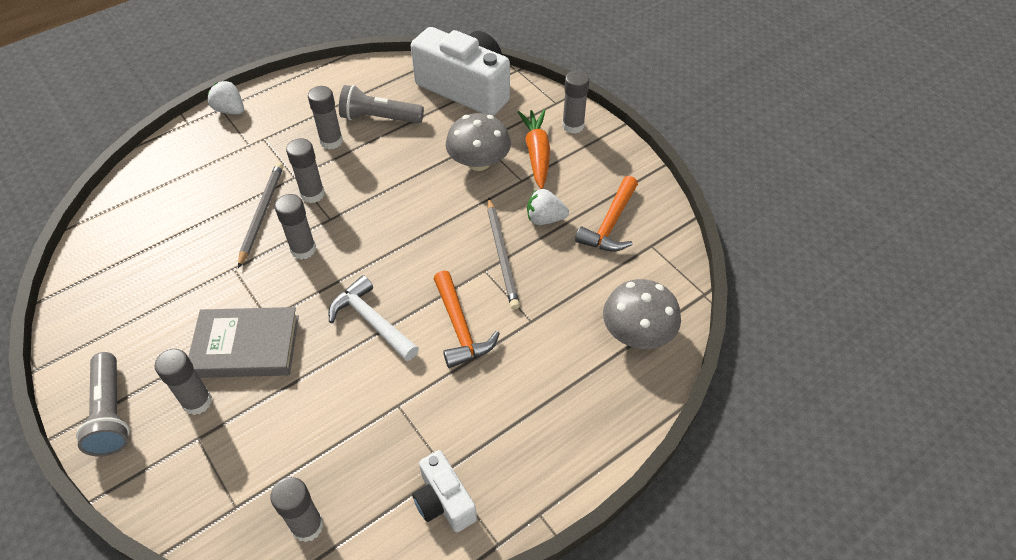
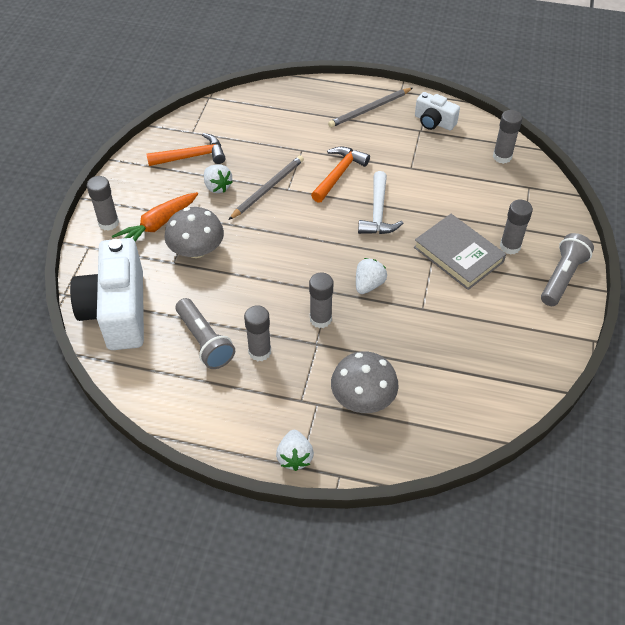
camera: 130 degrees left, 0 degrees up
(262, 214) = (367, 333): grey pencil -> grey pencil (369, 109)
(303, 249) = (368, 284): grey glue stick -> white strawberry
(444, 501) = (434, 122): white camera -> white camera turned 105 degrees clockwise
(637, 332) = (264, 108): grey mushroom -> grey mushroom (363, 397)

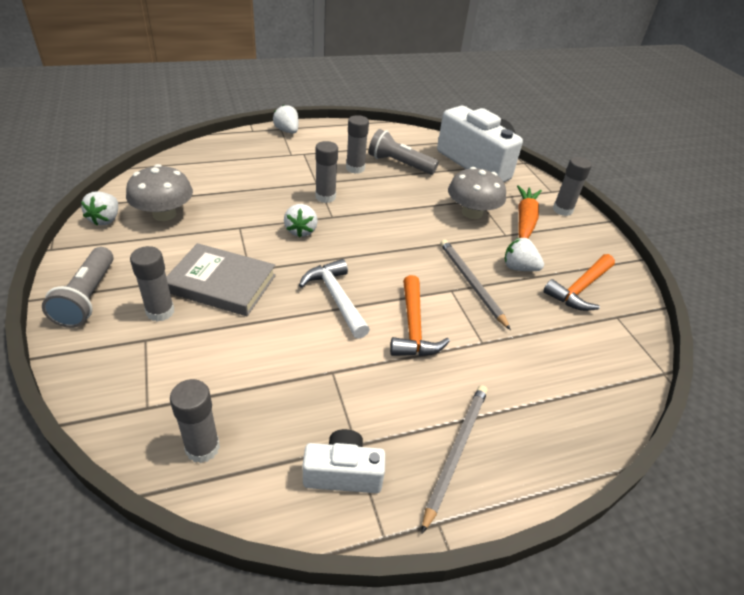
camera: 145 degrees right, 10 degrees down
(268, 188) = (471, 283): grey pencil -> grey pencil turned 150 degrees clockwise
(363, 397) = (259, 164): grey mushroom -> grey mushroom (164, 214)
(544, 362) = (105, 219): none -> white strawberry

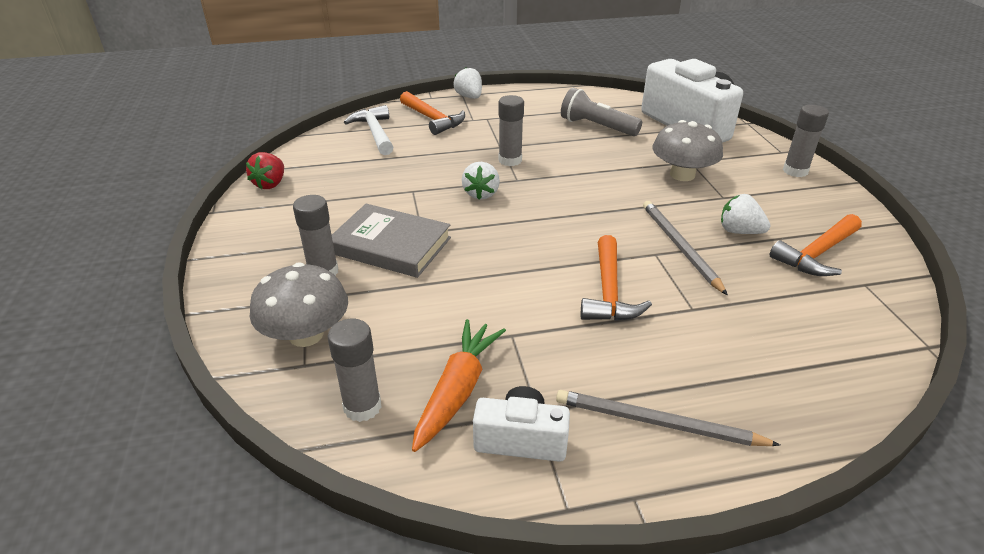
camera: 10 degrees right, 5 degrees down
(87, 297) = (248, 258): grey flashlight -> none
(105, 219) = (270, 184): white strawberry -> red strawberry
(164, 214) = (332, 178): grey mushroom -> grey mushroom (306, 334)
(255, 153) = (433, 119): none -> orange hammer
(336, 298) = (518, 260): white hammer -> white hammer (375, 132)
(355, 168) = (545, 132): grey glue stick -> none
(456, 452) = (657, 423): grey pencil -> grey pencil turned 105 degrees counterclockwise
(525, 220) = (747, 182): orange carrot -> orange carrot (457, 390)

